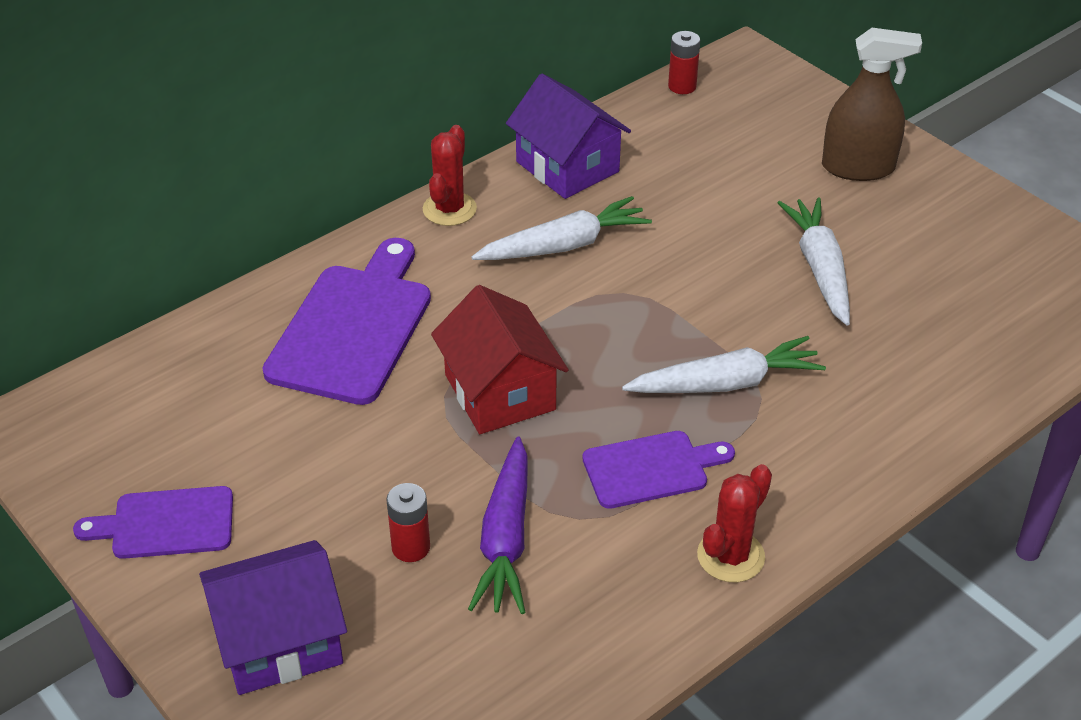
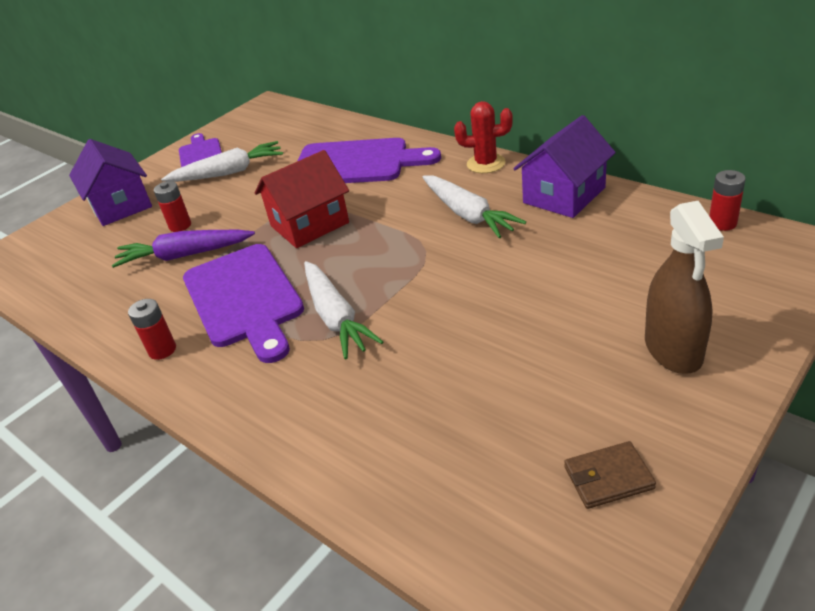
camera: 85 degrees right, 5 degrees down
(651, 469) = (244, 299): purple cutting board -> purple cutting board, size x1.69
(730, 556) = (162, 350): red cactus -> red battery
(819, 268) = (497, 346): white carrot -> white carrot (228, 172)
(999, 241) = (608, 477): none -> brown wallet

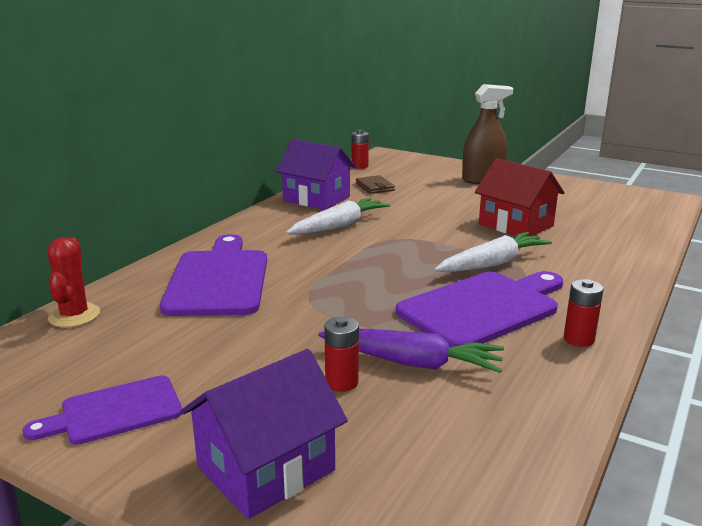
camera: 105 degrees left, 15 degrees down
(184, 255) = (412, 362): purple carrot -> purple carrot turned 60 degrees counterclockwise
(228, 172) = (196, 369): white carrot -> none
(309, 224) = (347, 291): red house -> red house (515, 225)
(486, 164) = (253, 223): red cactus -> red cactus (74, 315)
(608, 477) = (583, 193): brown wallet -> brown wallet (374, 187)

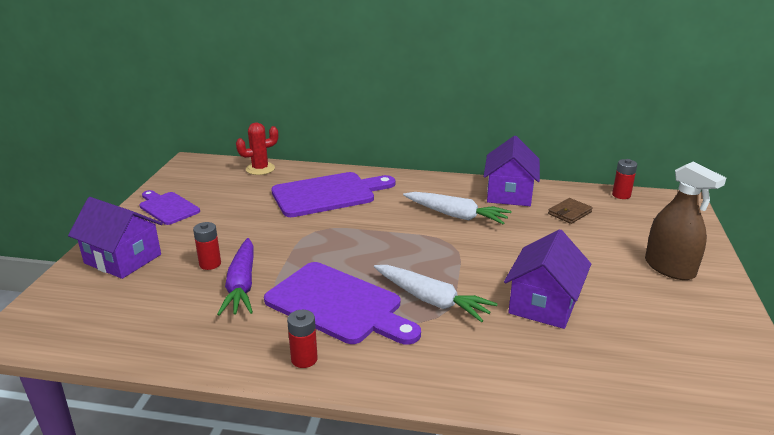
camera: 70 degrees right, 5 degrees up
(515, 225) = (543, 304): red house -> purple house

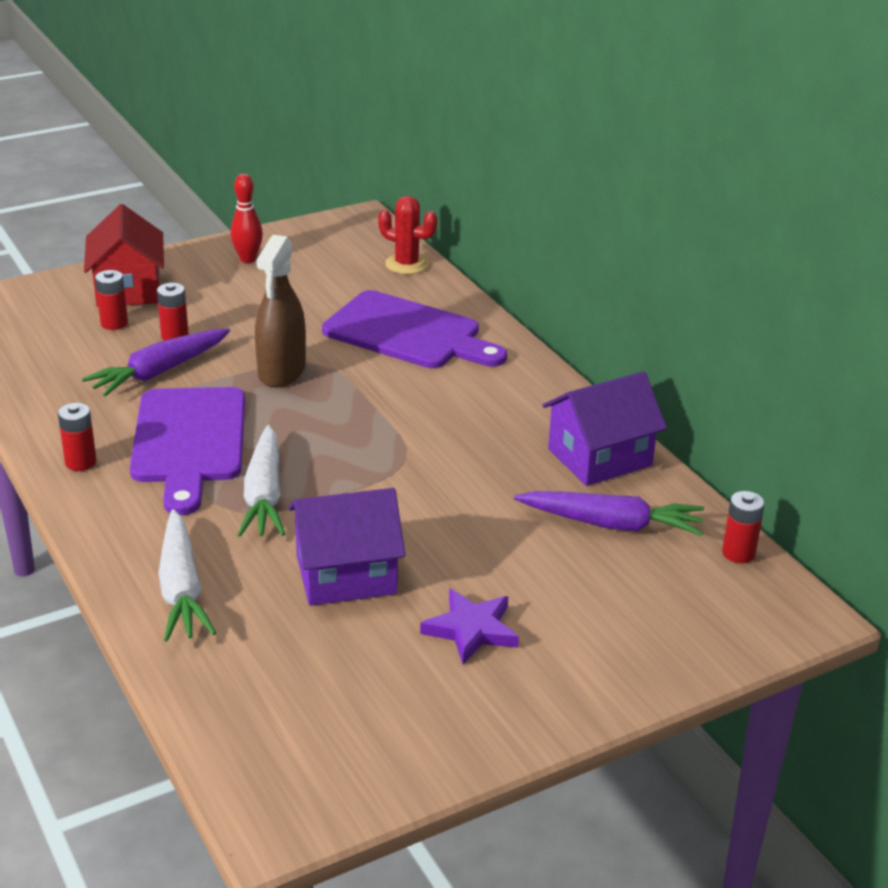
camera: 50 degrees right, 5 degrees up
(123, 259) = (128, 289): purple house -> red house
(154, 280) = (114, 323): none -> red battery
(168, 207) = (248, 259): purple cutting board -> red bowling pin
(456, 215) = (479, 439): white carrot -> white carrot (181, 589)
(569, 213) = (612, 524): brown wallet -> purple carrot
(630, 285) = (471, 630): none -> purple star
(669, 268) = (561, 653): brown spray bottle -> brown spray bottle (282, 371)

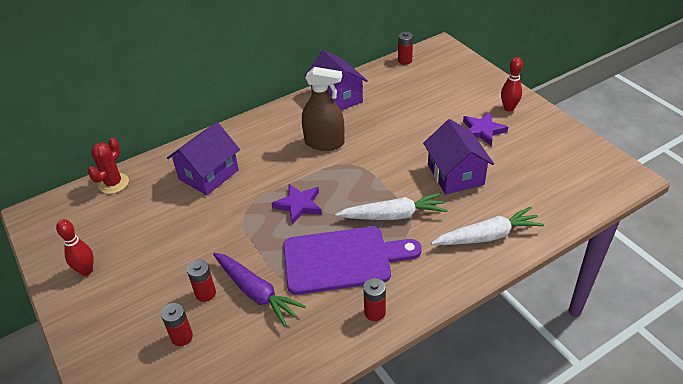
camera: 90 degrees left, 10 degrees up
(128, 289) = (124, 340): red house -> none
(282, 371) = (255, 227): brown spray bottle -> brown spray bottle (324, 143)
(317, 408) = (298, 205): none -> purple star
(408, 333) = (209, 174): purple cutting board -> purple house
(547, 682) = (509, 108): none -> red bowling pin
(612, 524) = (392, 93): purple carrot -> none

